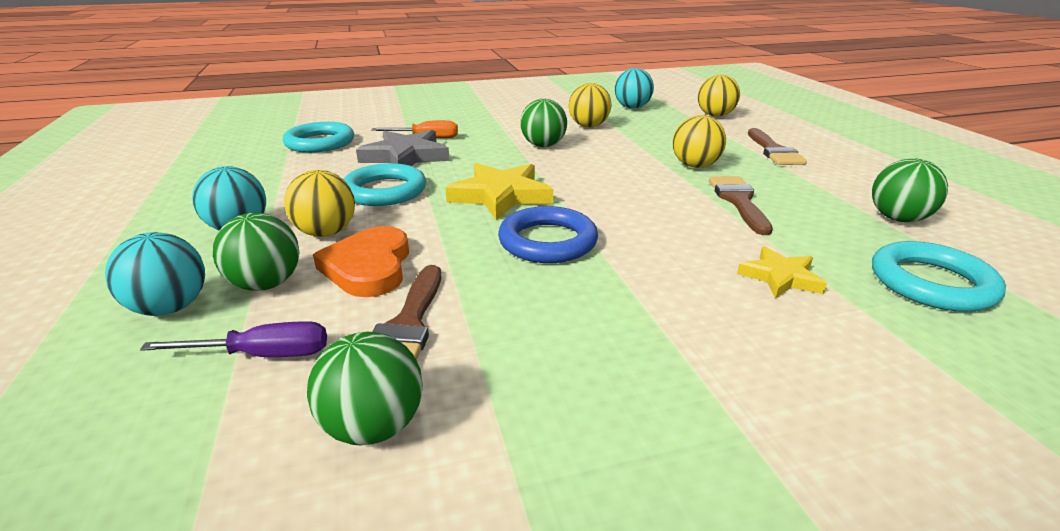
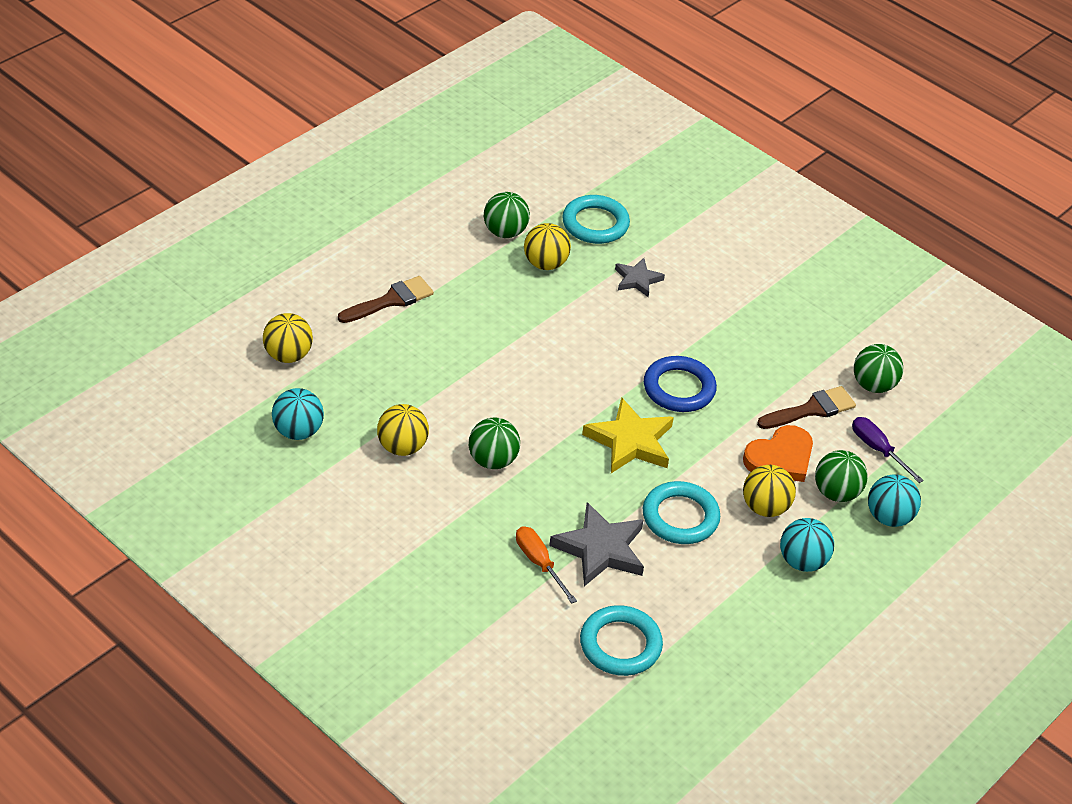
camera: 125 degrees left, 15 degrees up
(695, 166) = (471, 344): yellow ball -> yellow ball (545, 264)
(738, 201) = (533, 309): brown brush -> none
(780, 277) = (637, 280): yellow star -> grey star

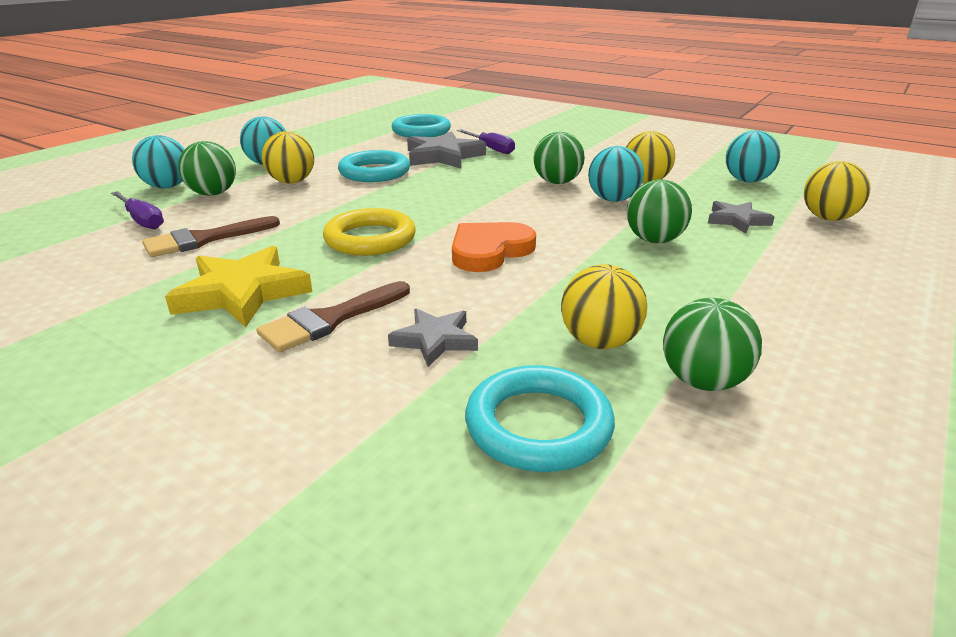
camera: 175 degrees right, 15 degrees down
(368, 365) = (737, 220): none -> grey star
(391, 300) = (780, 271): brown brush -> brown brush (330, 320)
(454, 417) = (612, 199): none -> turquoise ball
(539, 563) = (490, 149): orange screwdriver -> purple screwdriver
(630, 441) = (425, 202): yellow star -> yellow star (242, 293)
(679, 388) = (370, 239): blue ring -> yellow ring
(780, 458) = (262, 206): orange heart -> orange heart (489, 251)
(873, 385) = (98, 266): green ball -> green ball (654, 240)

